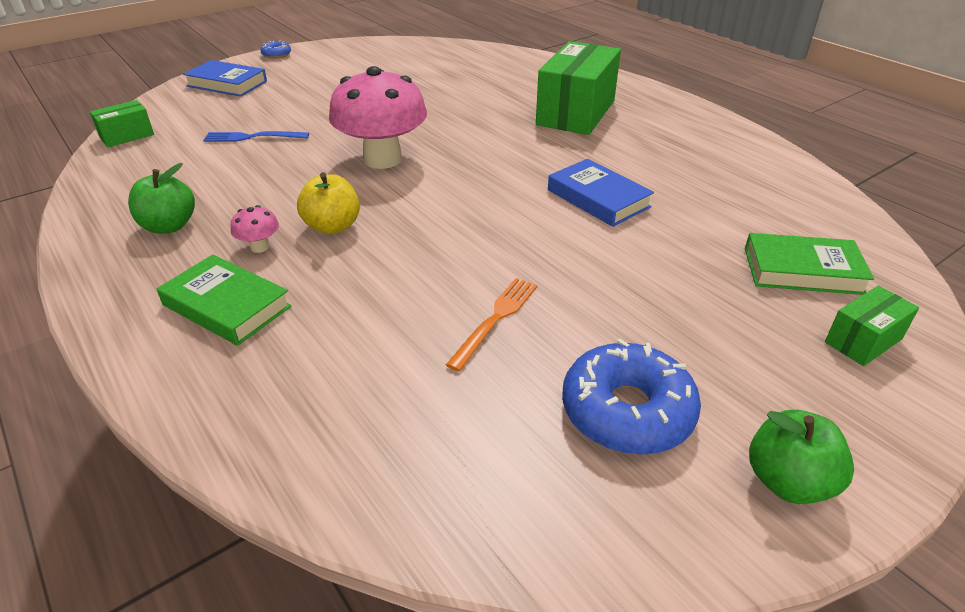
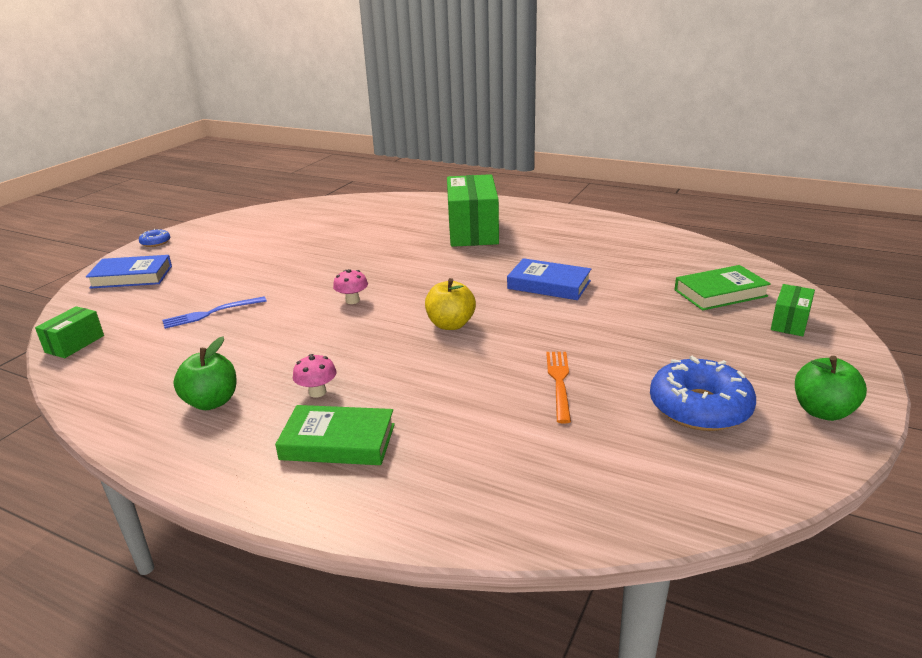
camera: 25 degrees left, 10 degrees down
(332, 226) = (364, 359): yellow apple -> yellow apple (451, 324)
(382, 159) = (352, 300): pink mushroom -> pink mushroom, size x0.41

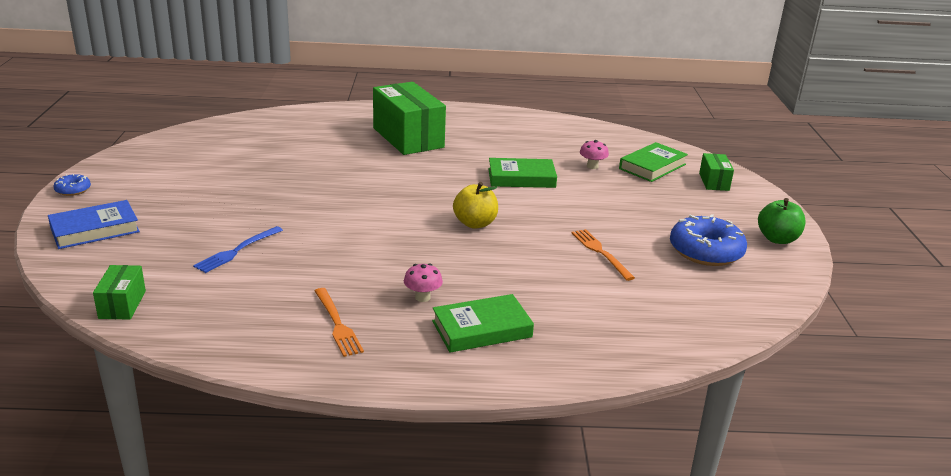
camera: 30 degrees left, 0 degrees up
(212, 402) = (337, 324): green apple -> orange fork
(352, 300) = (365, 217): pink mushroom -> pink mushroom (592, 166)
(549, 285) = (521, 178): blue book -> green book

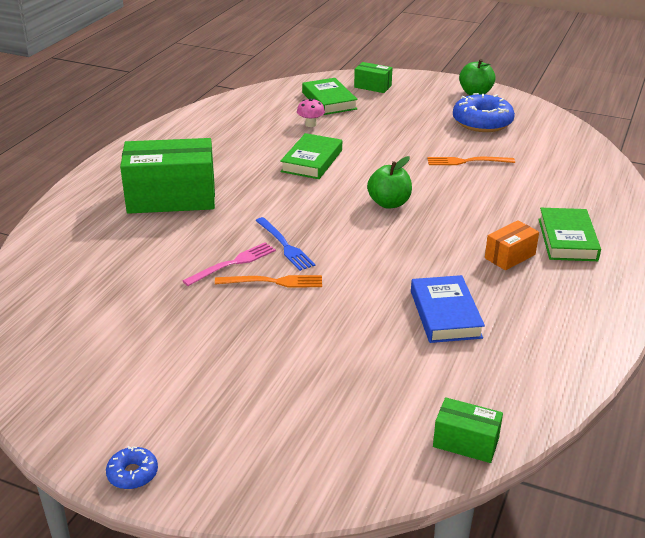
camera: 65 degrees left, 5 degrees up
(95, 229) = (270, 456): blue book -> blue book (445, 314)
(237, 251) = (379, 349): blue fork -> blue fork (285, 245)
(328, 176) = (233, 263): none -> pink fork
(337, 324) = (542, 308): orange fork -> orange fork (273, 282)
(422, 297) = (510, 256): pink mushroom -> orange box
(475, 223) = (389, 203): yellow apple -> green apple

